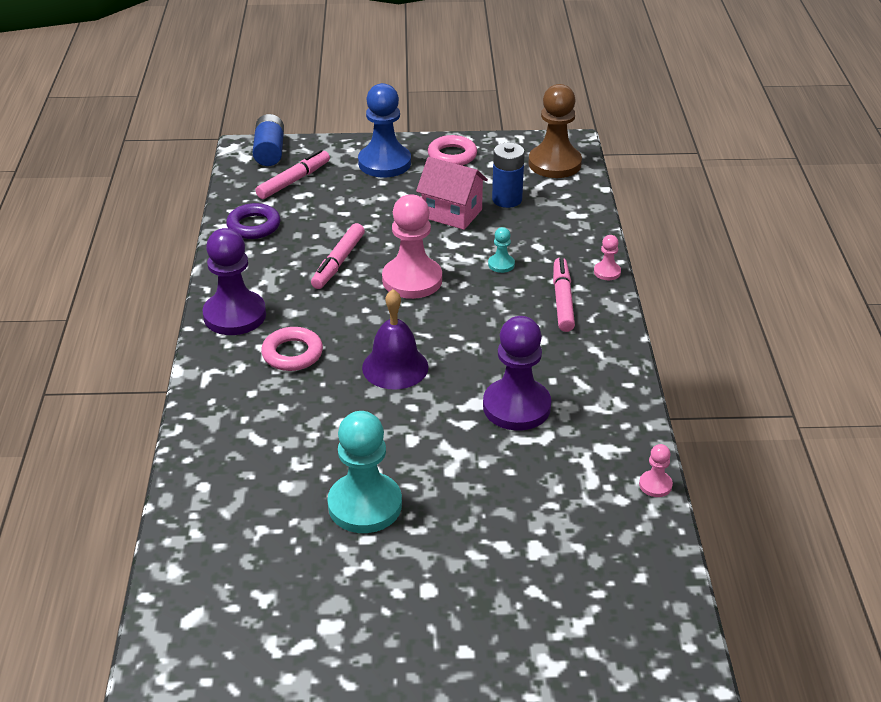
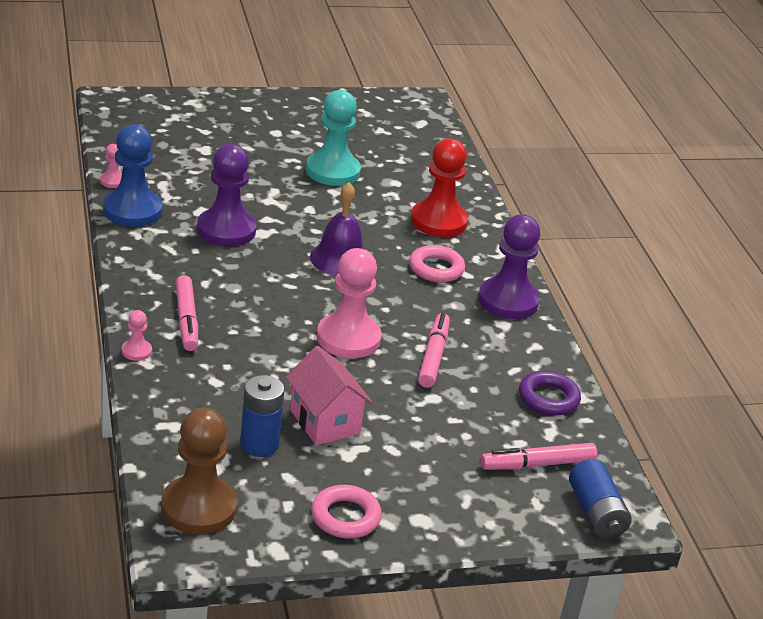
camera: 165 degrees right, 5 degrees down
(258, 419) = (438, 221): none -> red pawn
(293, 181) = (538, 464): pink marker -> pink marker turned 45 degrees clockwise
(384, 163) = (434, 499): blue pawn -> blue pawn (132, 210)
(451, 213) = (325, 421): pink house -> pink house turned 45 degrees clockwise
(501, 264) = (255, 358): turquoise pawn -> none

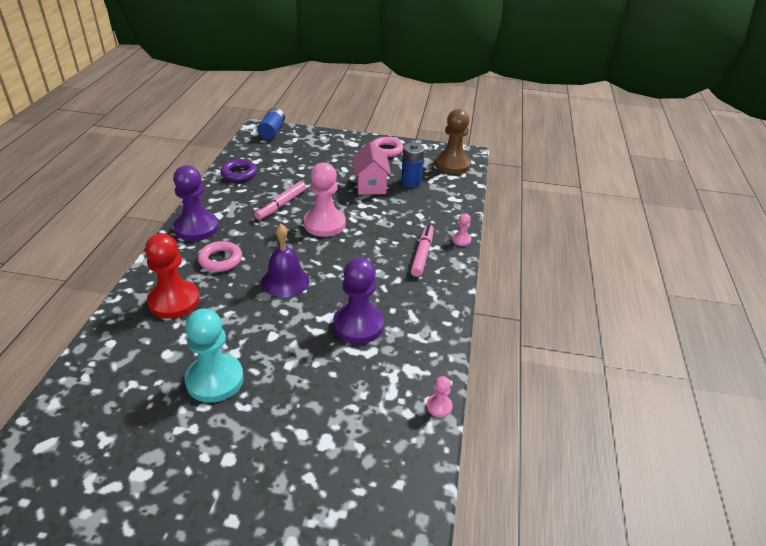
camera: 155 degrees left, 5 degrees up
(132, 210) = (430, 362): blue pawn -> none
(538, 464) = (278, 150): pink marker -> none

